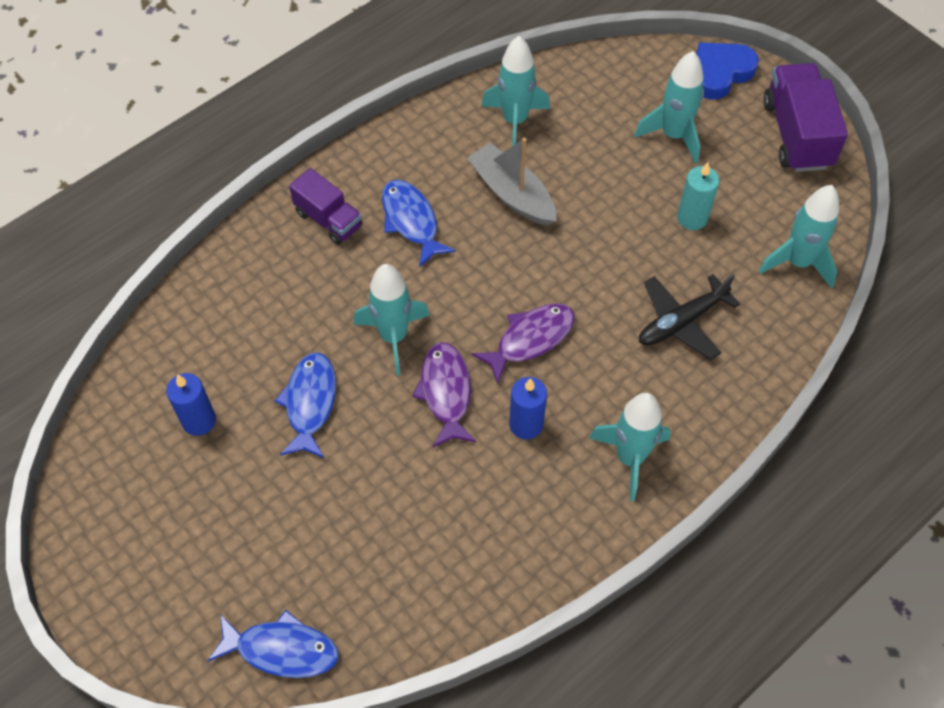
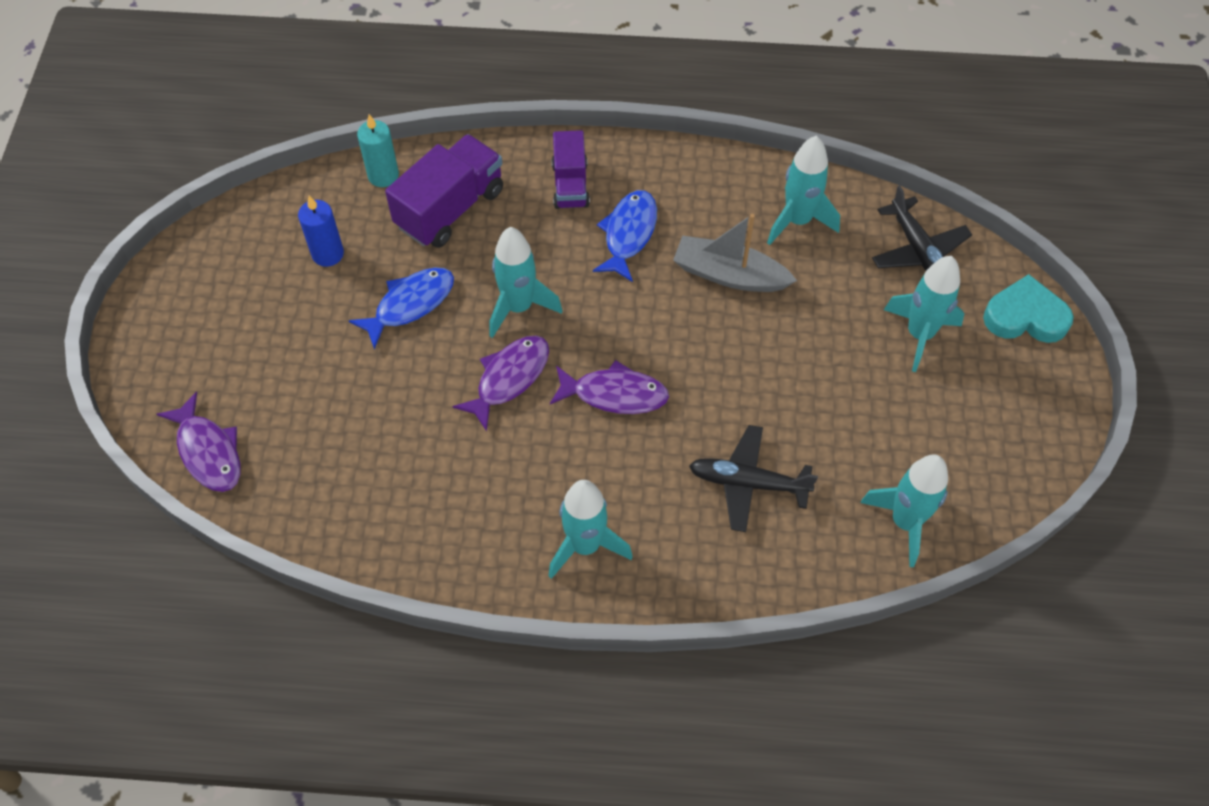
camera: 45 degrees right, 0 degrees up
(282, 649) = (208, 452): blue fish -> purple fish
(512, 194) = (729, 275): grey boat -> grey boat turned 75 degrees counterclockwise
(526, 424) = (538, 452): blue candle -> none
(613, 81) = (919, 251): none -> black plane
(692, 218) = (855, 412): turquoise candle -> turquoise candle (383, 175)
(720, 73) = (1025, 316): blue heart -> turquoise heart
(796, 134) = (1034, 420): purple truck -> purple truck (450, 208)

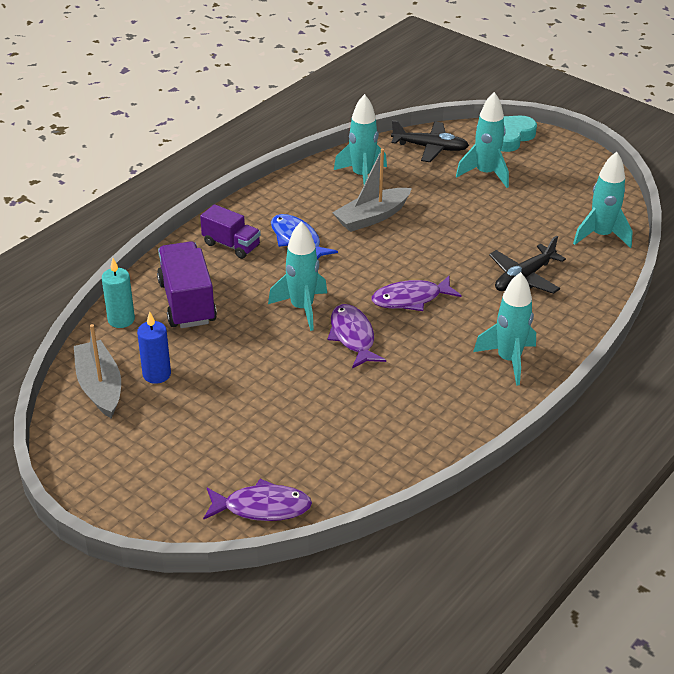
camera: 55 degrees left, 20 degrees down
(279, 223) = (100, 387): none -> grey boat
(410, 304) = (245, 354): blue fish -> none
(615, 394) = (410, 299): purple fish -> purple fish turned 150 degrees counterclockwise

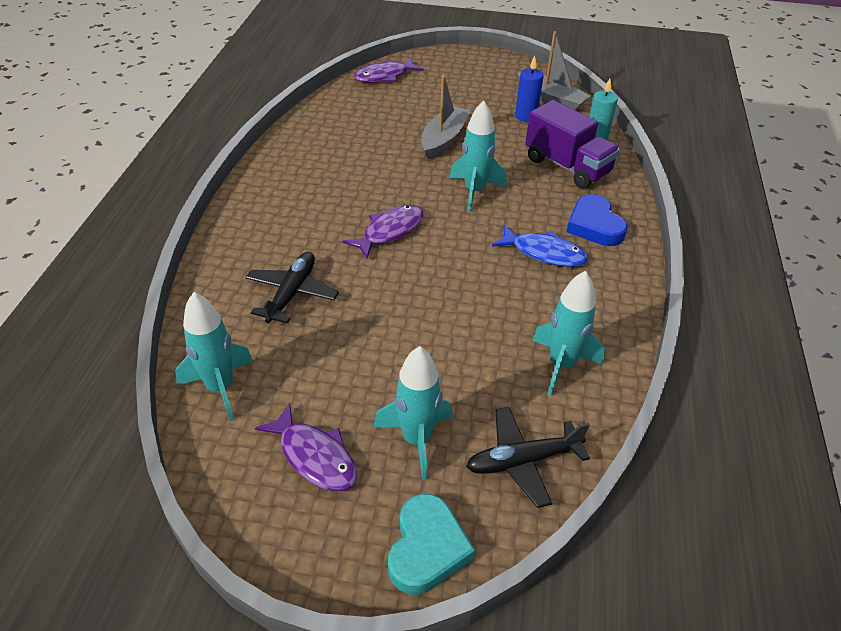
camera: 150 degrees right, 5 degrees up
(231, 245) = (594, 225): purple truck -> blue heart
(353, 336) = (413, 183): purple fish -> purple fish (315, 457)
(372, 217) = (498, 308): grey boat -> grey boat (443, 139)
(508, 360) = (271, 207): turquoise rocket -> none

